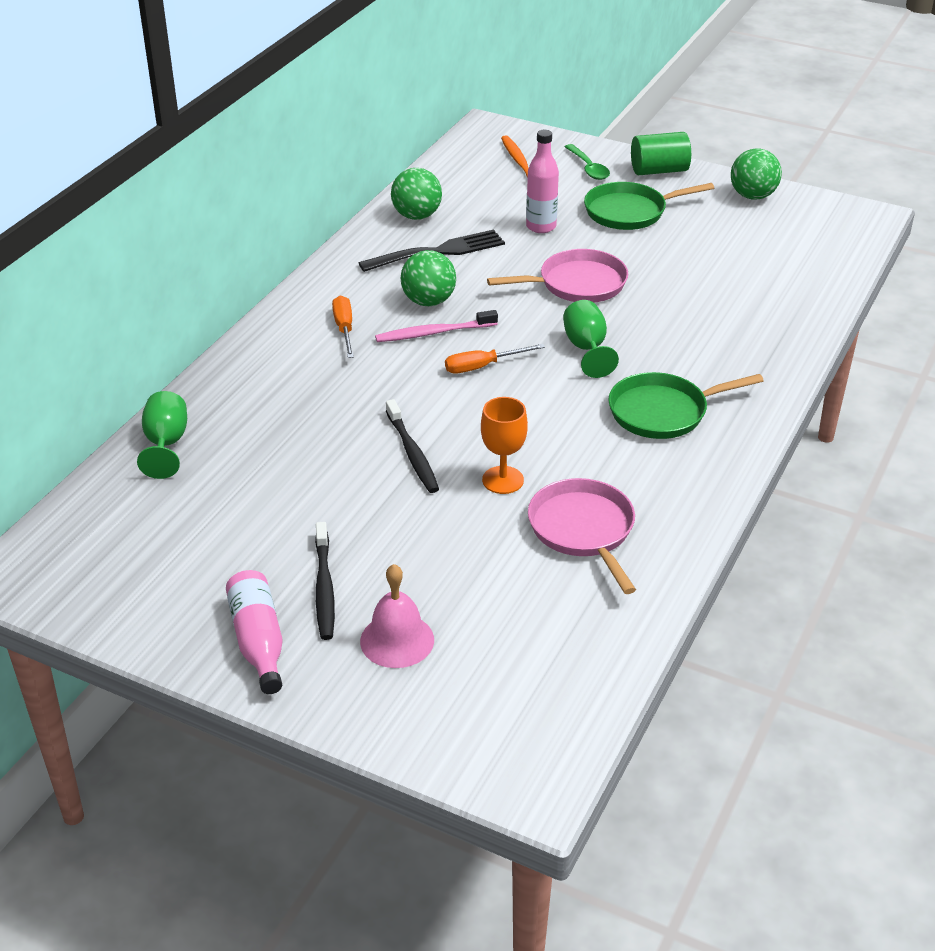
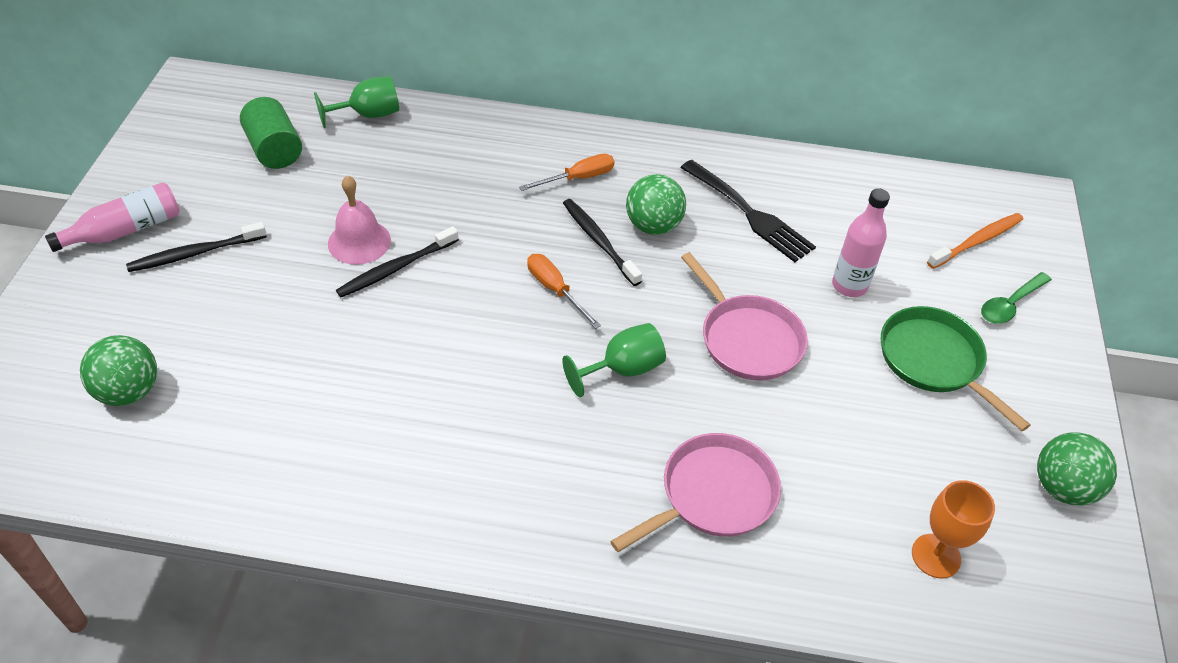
camera: 70 degrees right, 10 degrees up
(397, 640) = (131, 315): pink bell -> pink bell (359, 241)
(416, 216) = (809, 183): green ball -> green ball (129, 391)
(433, 333) = (599, 241): pink toothbrush -> black toothbrush
(503, 480) = (370, 343): orange goblet -> orange goblet (936, 556)
(583, 530) = (304, 422): pink pan -> pink pan (713, 495)
(659, 170) = (1055, 375): green cylinder -> green cylinder (274, 150)
(663, 412) = (527, 459): green pan -> none

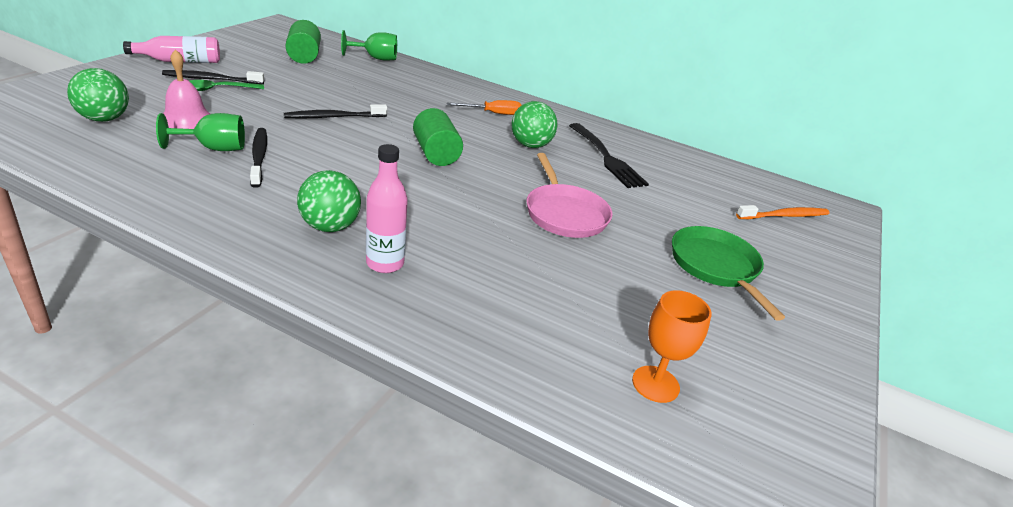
camera: 15 degrees right, 15 degrees down
(359, 241) = (320, 101): pink bell -> pink bell (187, 120)
(555, 290) = (436, 154): orange screwdriver -> green cylinder
(599, 241) = (485, 141): black toothbrush -> black toothbrush (259, 157)
(623, 369) = (455, 202): green goblet -> green goblet (214, 148)
(713, 495) = (476, 286): pink pan -> none
(849, 286) = (665, 210): pink bottle -> pink bottle (385, 263)
(1010, 305) = (799, 255): green spoon -> green spoon (218, 89)
(1062, 488) = (803, 376): green ball -> green ball (330, 227)

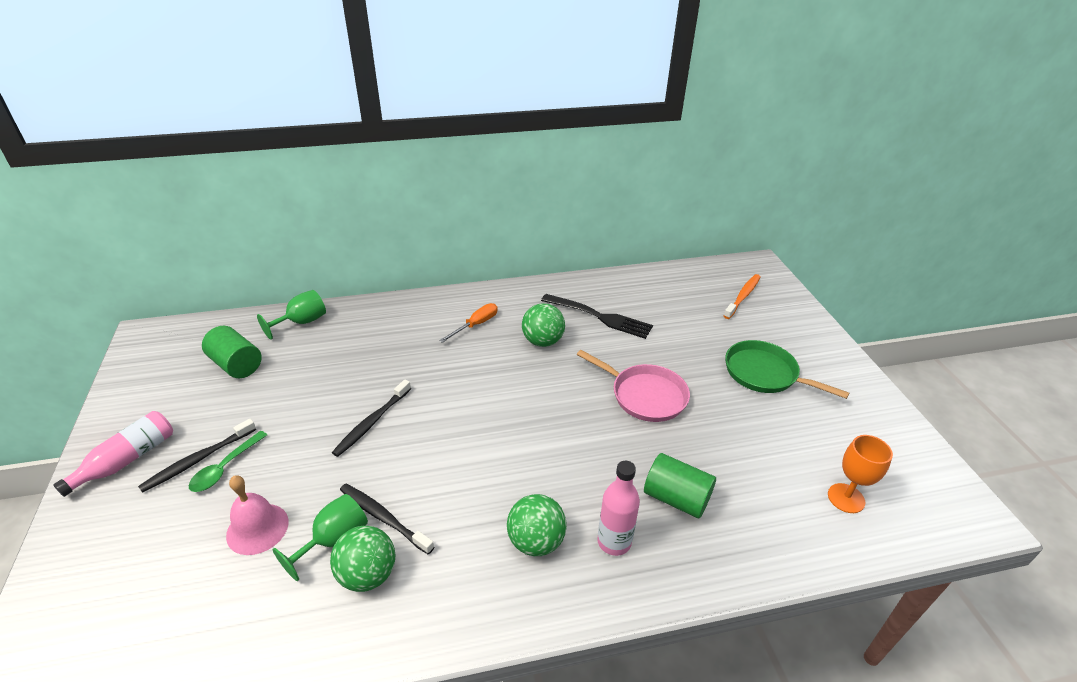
camera: 35 degrees left, 5 degrees up
(104, 119) = (178, 593): green ball -> green ball (368, 574)
(436, 154) = (498, 402): green cylinder -> green cylinder (676, 498)

